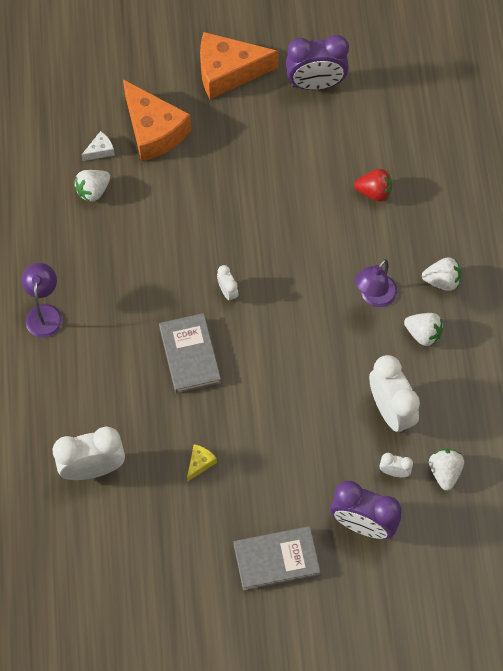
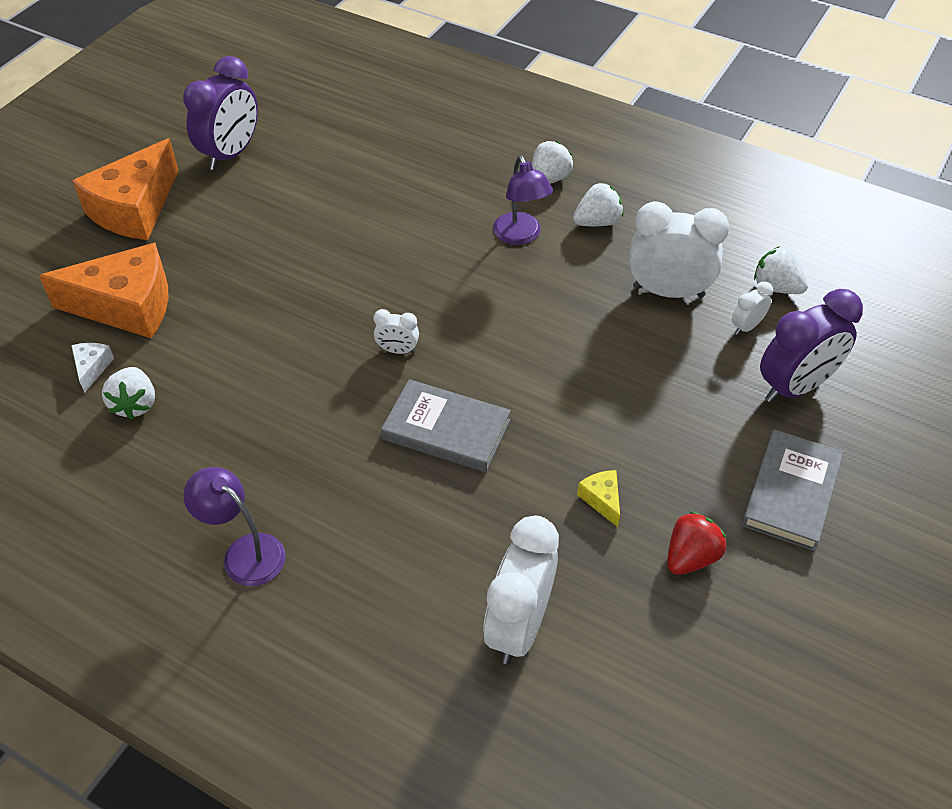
camera: 55 degrees left, 15 degrees down
(374, 192) = (400, 175): red strawberry -> red strawberry (690, 557)

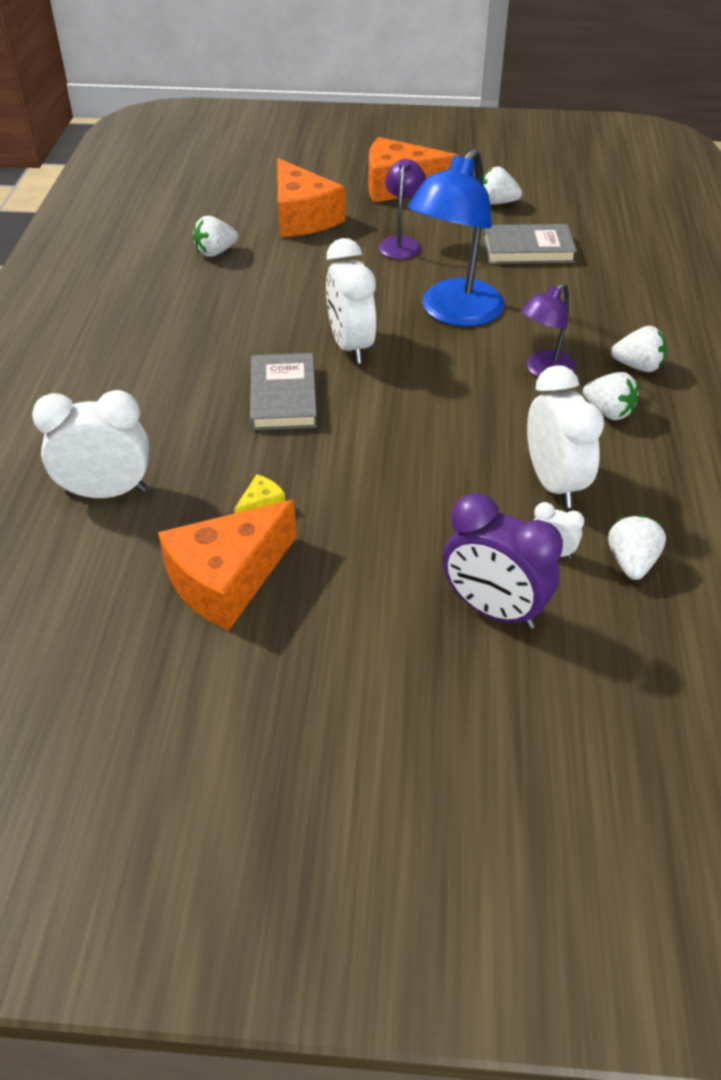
camera: 65 degrees right, 5 degrees down
(92, 368) = (236, 225): white cheese -> none
(231, 154) = (497, 203): purple clock -> white strawberry
(244, 552) = (112, 340): purple lamp -> purple lamp (401, 243)
(395, 257) = (454, 313): none -> blue lamp
(397, 350) = (351, 346): white clock -> white clock, size x2.11
(690, 557) = (227, 579): red strawberry -> orange cheese
(791, 493) = (345, 636): grey book -> grey book (528, 249)

